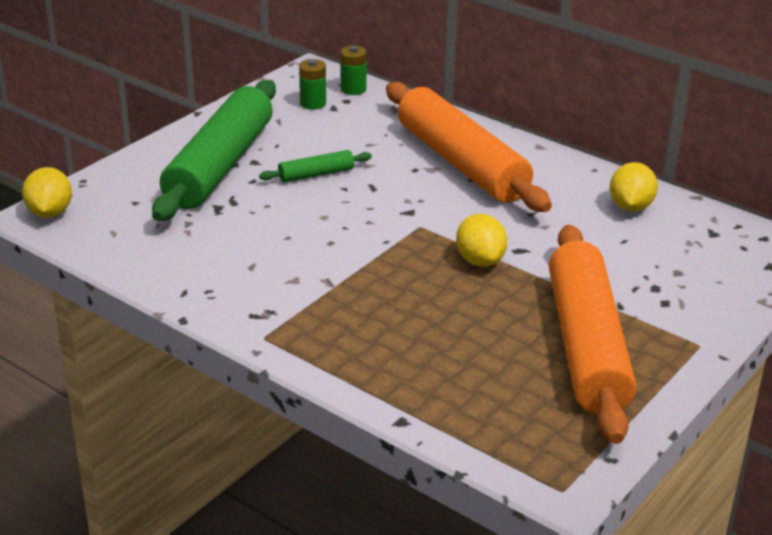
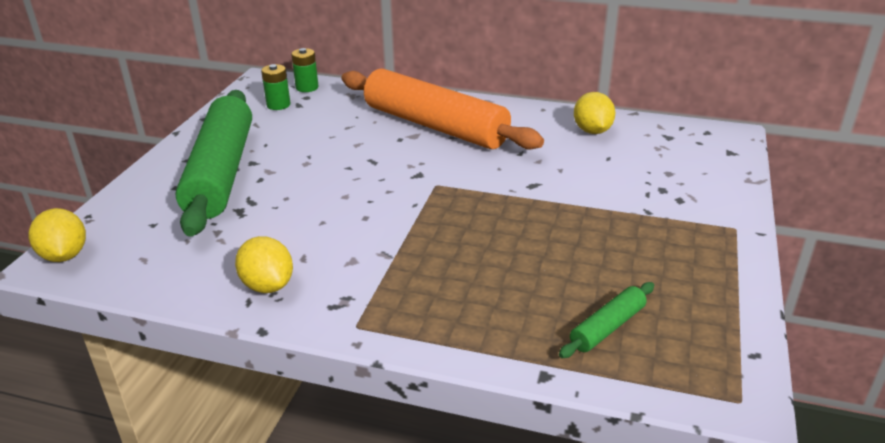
camera: 20 degrees left, 0 degrees up
(316, 174) = (316, 161): green rolling pin -> green rolling pin (607, 327)
(480, 260) = (507, 202): yellow lemon -> yellow lemon (267, 285)
(586, 345) = (649, 253): orange rolling pin -> none

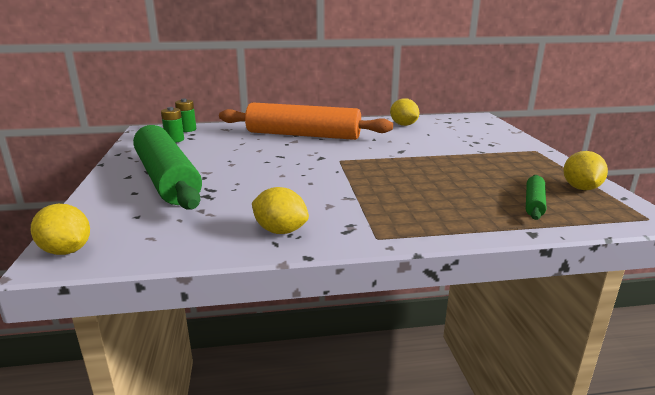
camera: 25 degrees left, 10 degrees down
(710, 319) = (580, 188): none -> yellow lemon

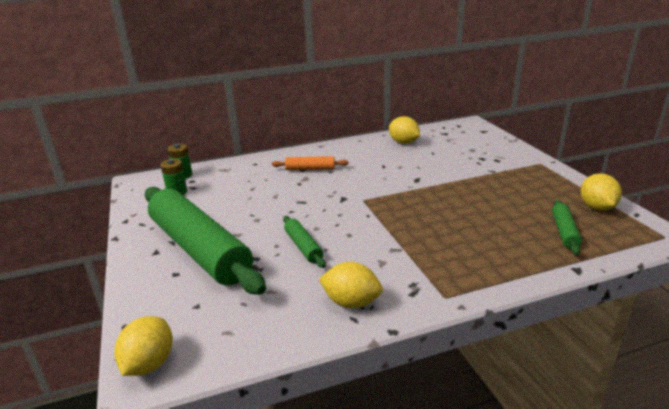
camera: 10 degrees left, 5 degrees up
(66, 251) = (149, 364): yellow lemon -> yellow lemon turned 75 degrees clockwise
(261, 186) = (303, 246): none -> green rolling pin
(303, 135) = (310, 169): orange rolling pin -> orange rolling pin, size x0.42

